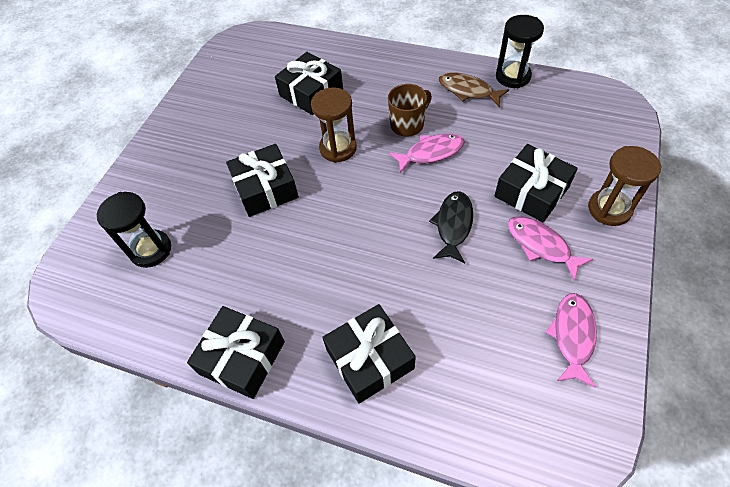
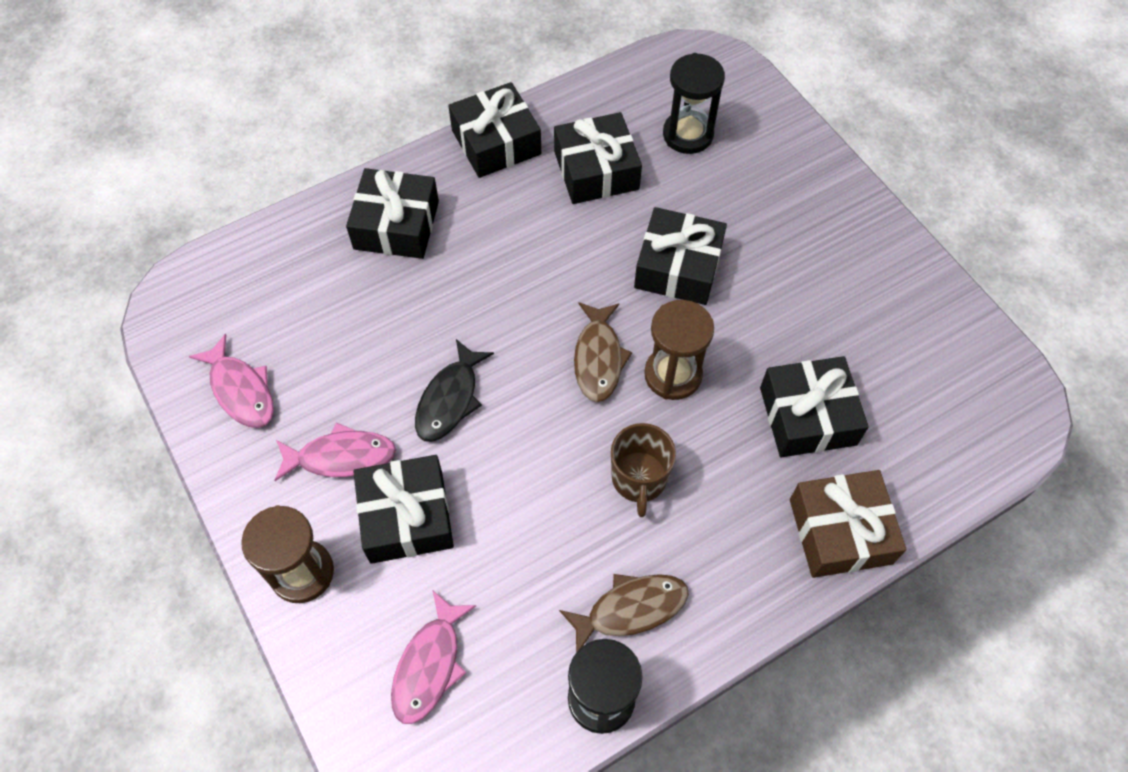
camera: 125 degrees right, 5 degrees up
(222, 277) = (596, 170): none -> black gift
(358, 56) = (840, 531): none -> brown gift
(359, 182) = (598, 358): none -> brown fish
(431, 153) = (568, 465): pink fish -> pink fish (429, 665)
(453, 225) = (450, 399): black fish -> black fish turned 60 degrees clockwise

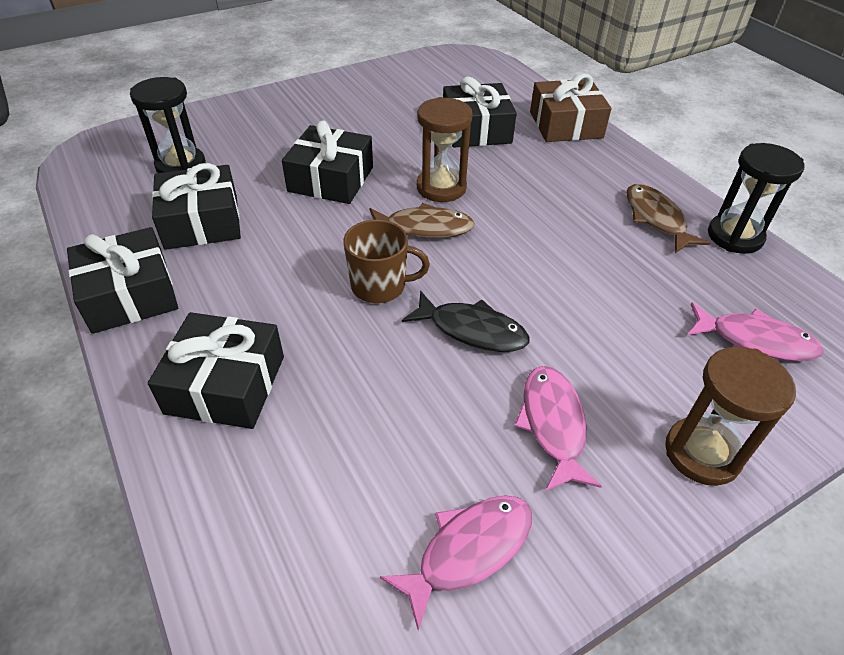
camera: 90 degrees left, 15 degrees down
(407, 517) = (612, 362): black gift -> none
(639, 479) = (542, 210): brown mug -> brown mug (380, 286)

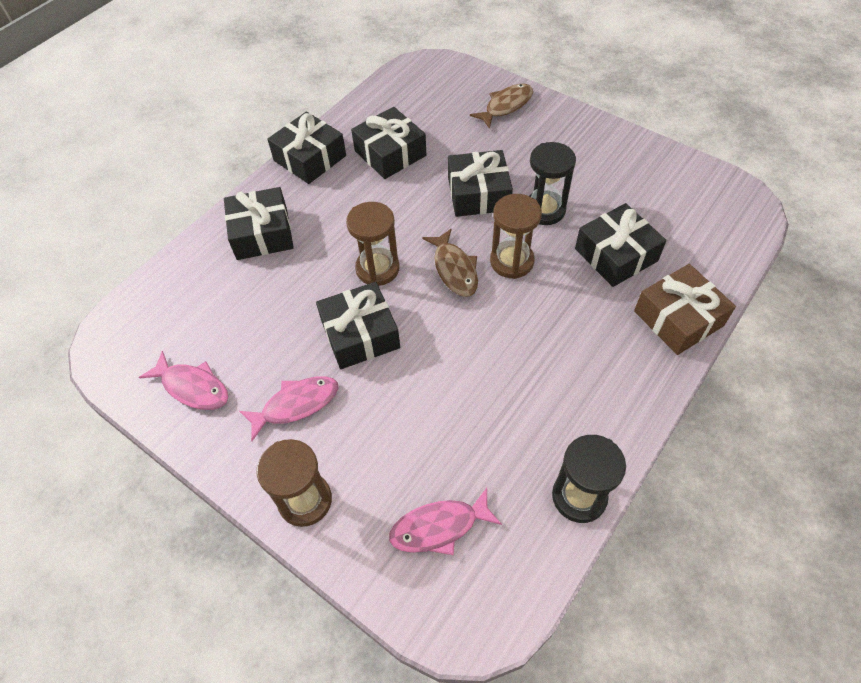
camera: 70 degrees right, 10 degrees up
(181, 166) = (441, 113): black hourglass -> black hourglass (544, 210)
(380, 286) = (377, 269): brown mug -> brown hourglass
(472, 330) = (360, 334): black fish -> black gift
(656, 219) = (566, 425): brown fish -> brown fish (506, 106)
(755, 340) = (439, 527): pink fish -> pink fish turned 75 degrees clockwise

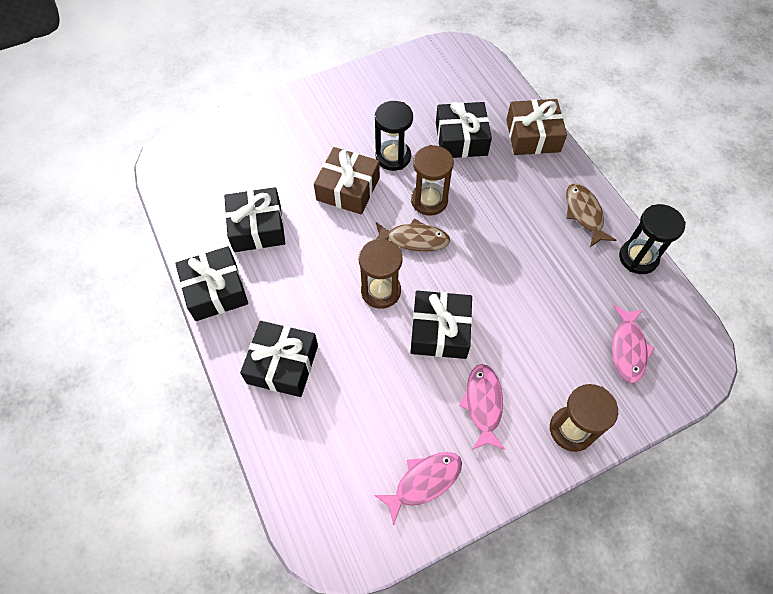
camera: 65 degrees left, 5 degrees up
(478, 194) = (348, 189): black gift -> brown gift
(506, 106) = (265, 125): brown fish -> brown fish (584, 214)

